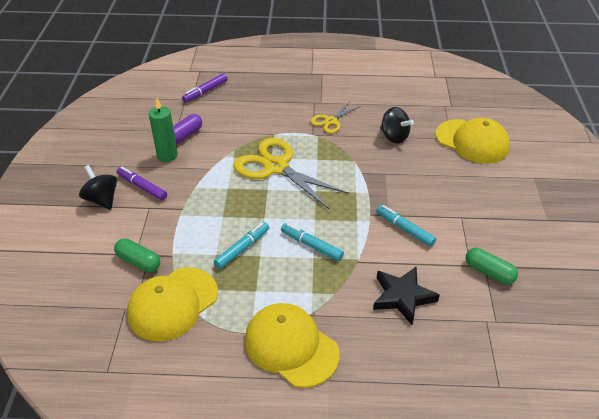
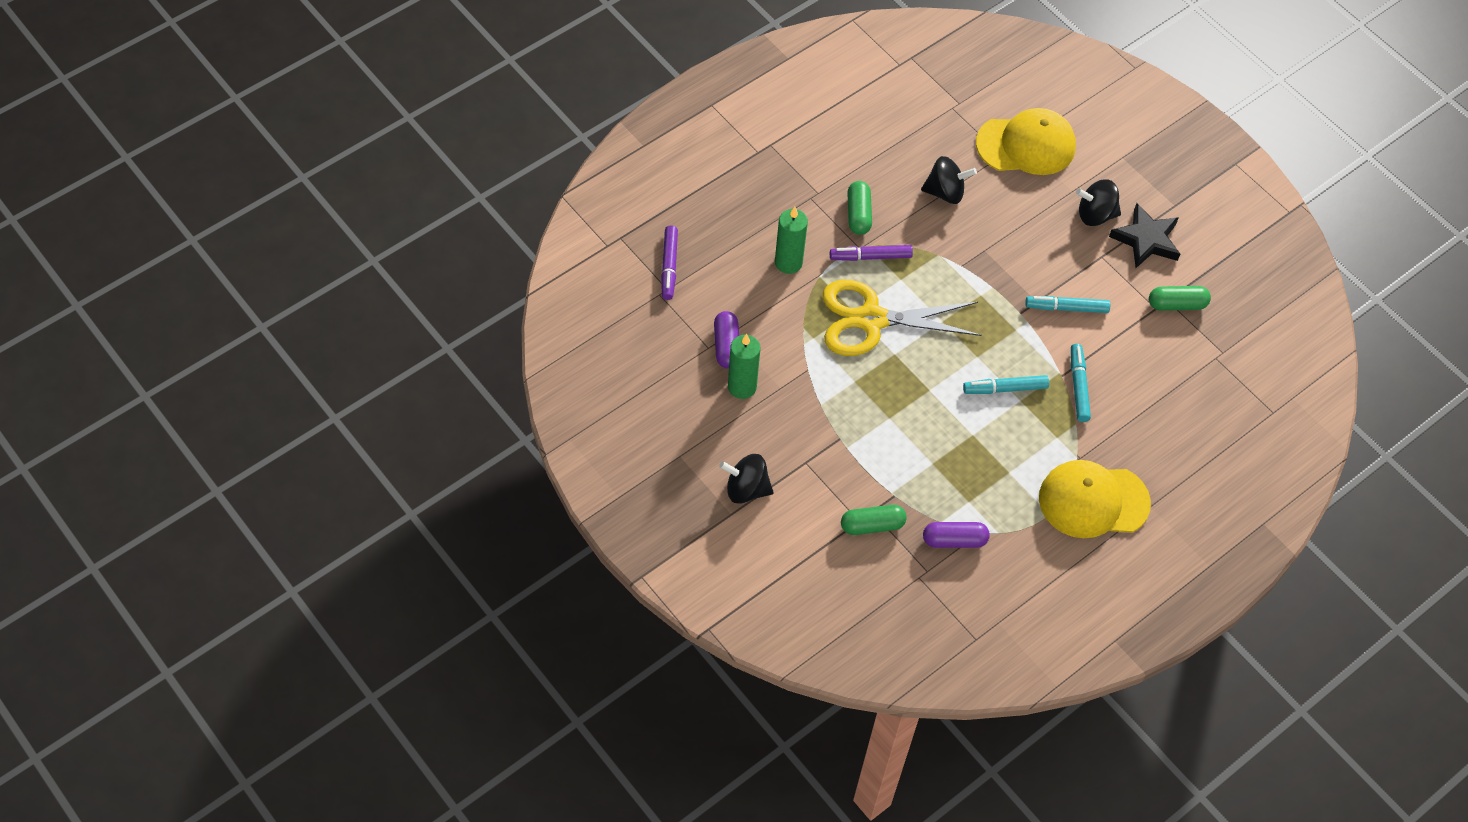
camera: 45 degrees left, 15 degrees up
(142, 187) = (767, 444): purple marker -> purple marker (870, 257)
(173, 304) = (954, 540): yellow cap -> purple capsule
(242, 249) = (948, 439): turquoise marker -> turquoise marker (1078, 386)
(265, 120) = (788, 262): none -> green candle
(331, 121) = (858, 214): yellow scissors -> green capsule
(402, 297) = (1132, 384): black star -> black star (1146, 240)
(481, 195) = (1095, 215): none -> black spinning top

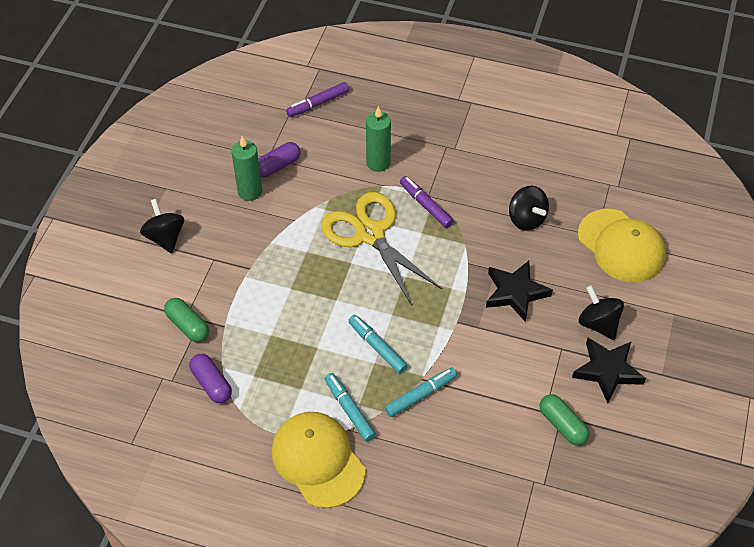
camera: 60 degrees right, 5 degrees down
(858, 214) = (457, 179): green capsule -> none
(1020, 252) = (515, 293): none -> black star
(1066, 308) = (489, 349): turquoise marker -> turquoise marker (349, 410)

